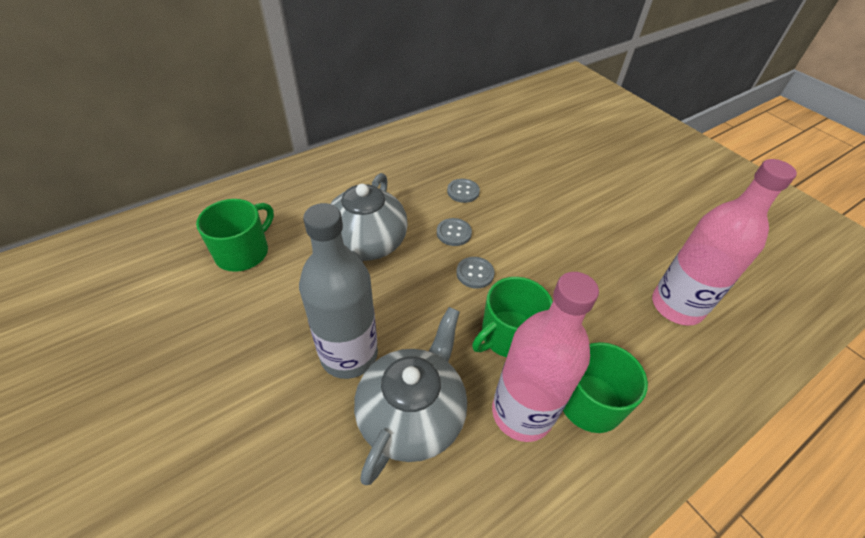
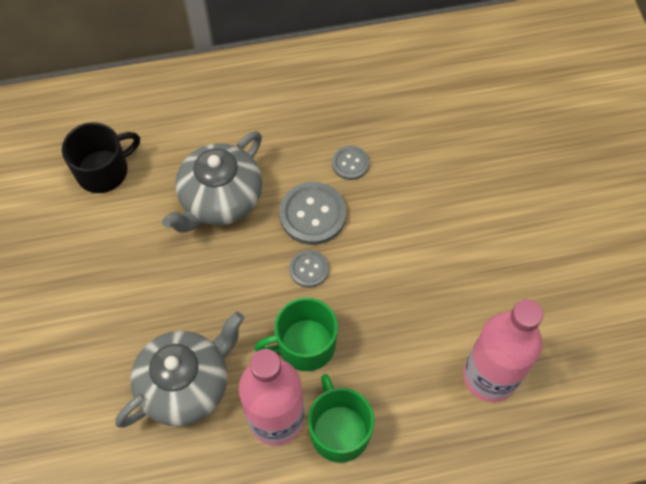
camera: 25 degrees right, 15 degrees up
(243, 252) = (104, 170): green mug -> black mug
(349, 354) = (157, 312): grey bottle -> none
(454, 233) = (312, 214): grey button -> grey button, size x1.75

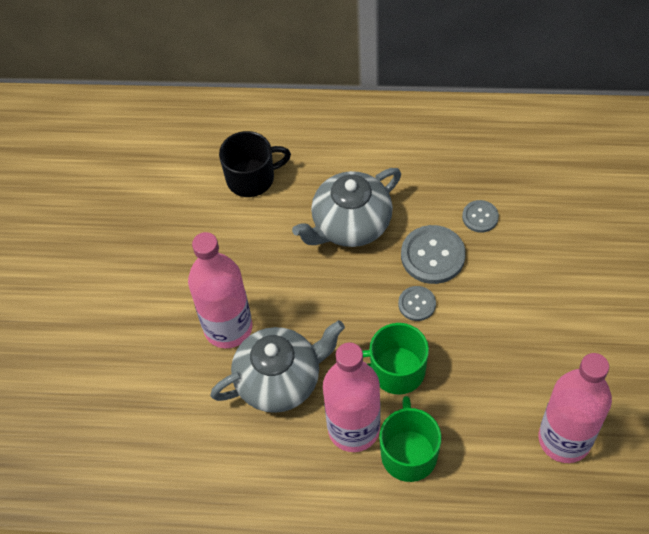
camera: 20 degrees right, 5 degrees down
(117, 340) = (228, 328): none -> pink bottle

